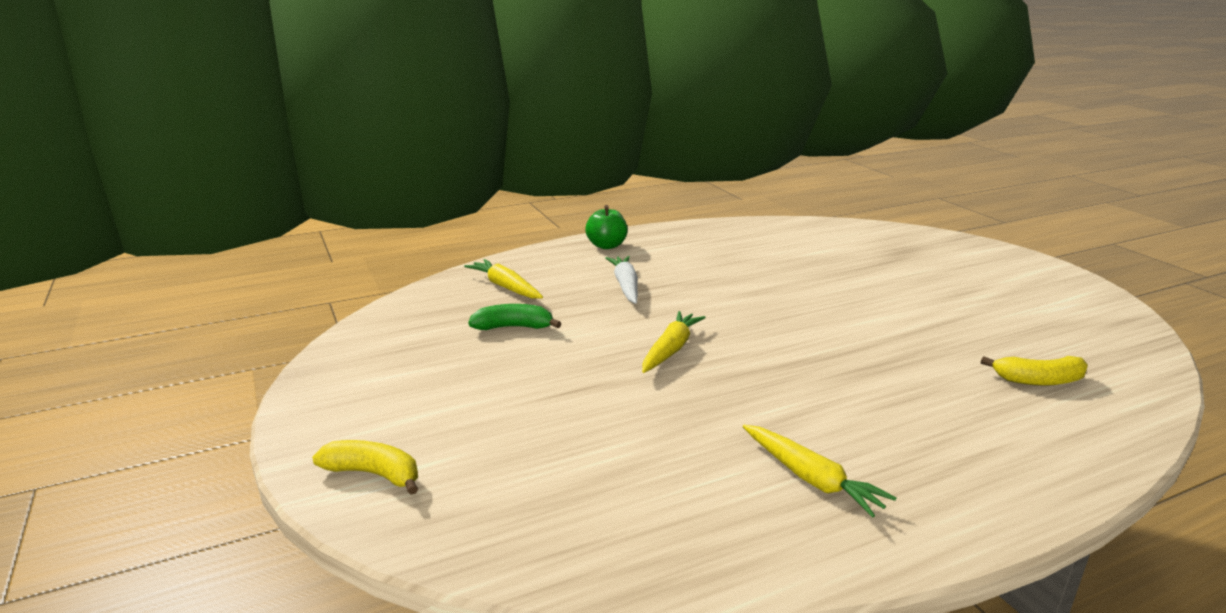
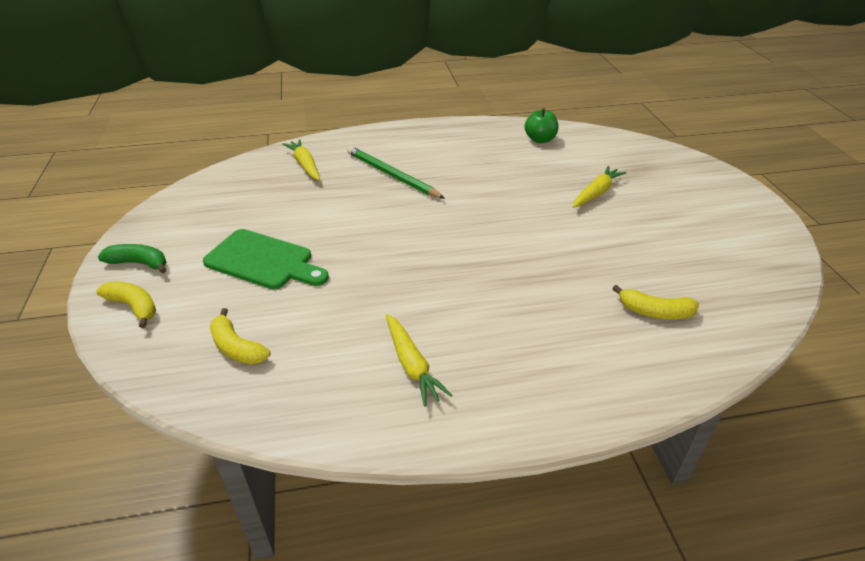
camera: 15 degrees right, 15 degrees up
(513, 327) = (289, 202): green banana -> green banana (139, 263)
(526, 394) = (263, 261): none -> green cutting board
(562, 498) = (236, 347): none -> yellow banana
(606, 246) = (402, 135): green apple -> green apple (540, 139)
(625, 286) = (391, 175): white carrot -> green pencil
(671, 349) = (387, 238): yellow carrot -> yellow carrot (596, 193)

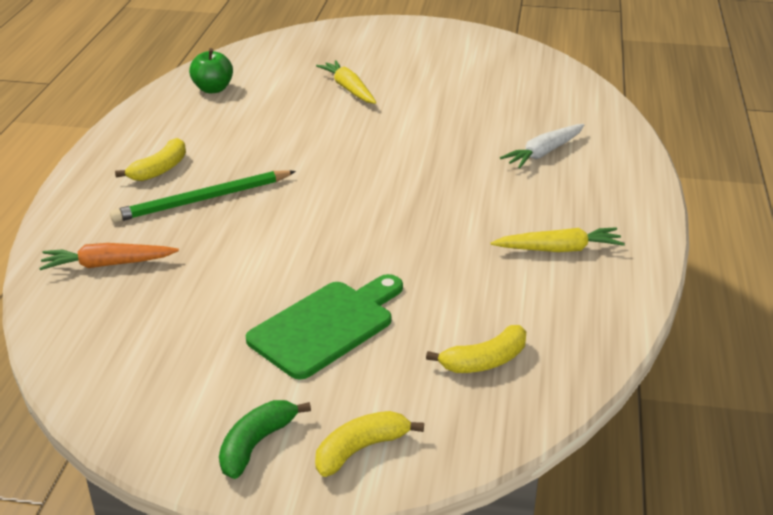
camera: 70 degrees left, 5 degrees down
(305, 165) = (108, 264): yellow carrot -> orange carrot
(579, 326) = (544, 153): none -> white carrot
(655, 312) = (542, 115): yellow banana -> yellow banana (160, 169)

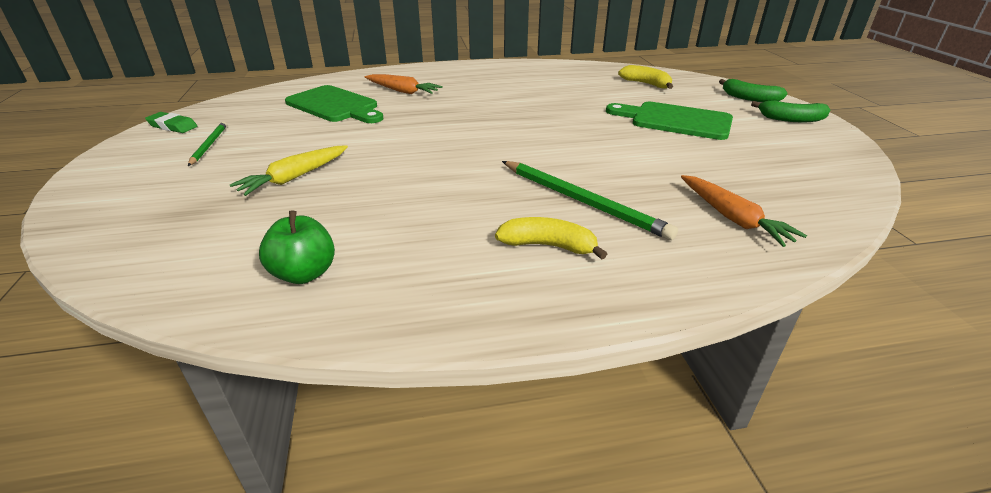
camera: 110 degrees left, 0 degrees up
(360, 449) = (749, 98): yellow banana -> green banana
(439, 58) = (209, 145): none -> green pencil
(494, 43) = (173, 126): none -> green eraser
(512, 111) = (335, 105): none -> green cutting board
(544, 153) = (402, 91): white carrot -> orange carrot
(559, 249) = (524, 79): yellow carrot -> none

